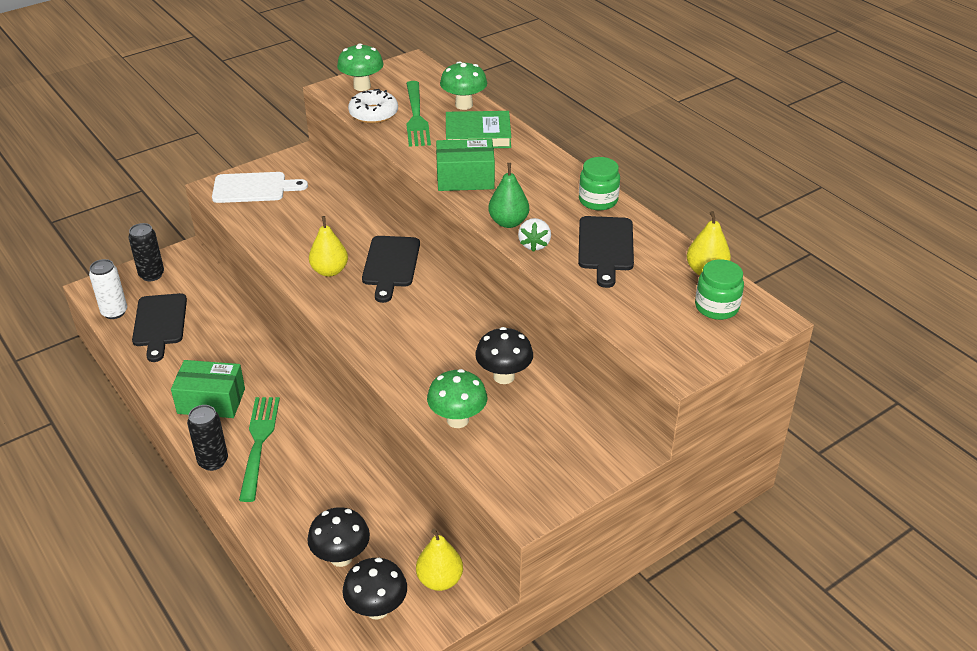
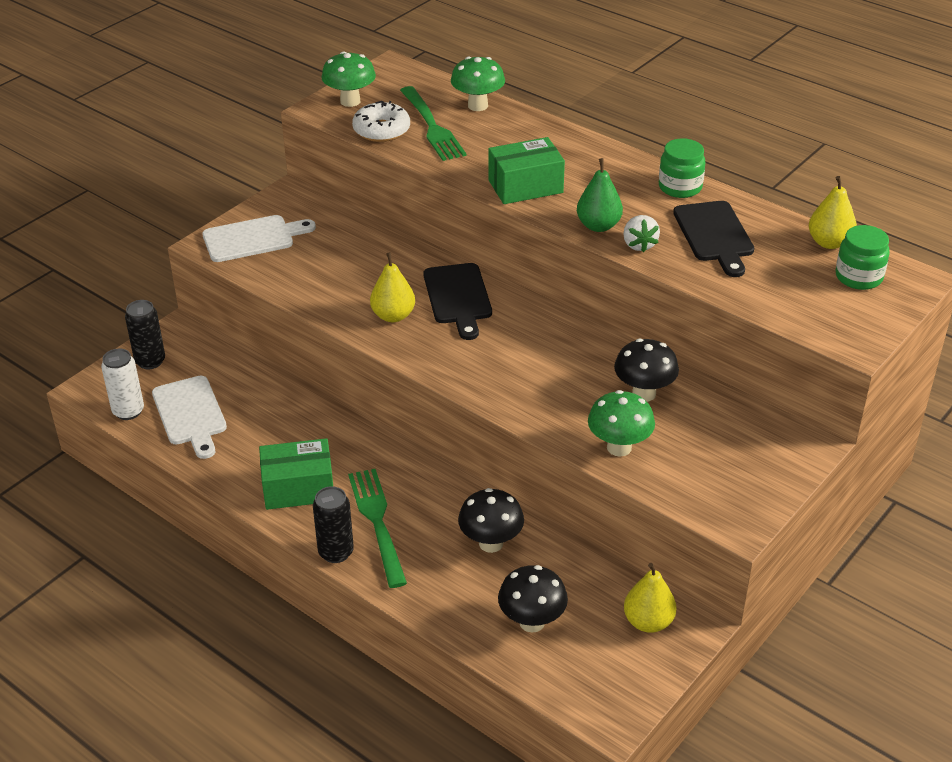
camera: 15 degrees left, 0 degrees up
(159, 323) = (190, 414): black cutting board -> white cutting board
(377, 609) = (597, 666): black mushroom -> black mushroom (491, 543)
(478, 135) = (512, 136): green book -> none

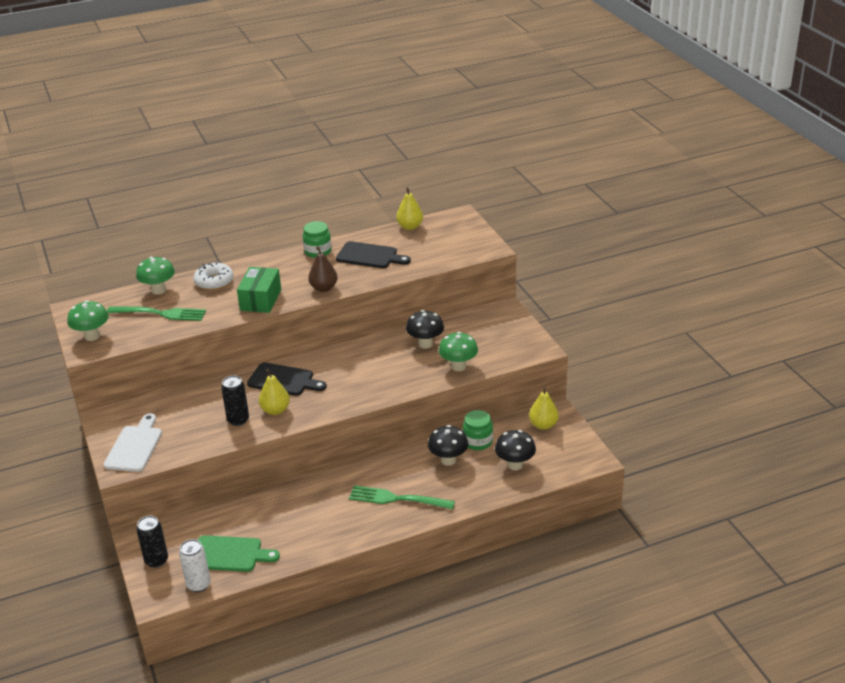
camera: 60 degrees left, 5 degrees down
(190, 414) = (230, 554): white cutting board -> green cutting board
(298, 488) = (341, 523): green box -> none
(336, 552) = (407, 523): black can -> black can (238, 420)
(381, 130) = (141, 333): white donut -> white donut (214, 281)
(598, 226) = (324, 288): green pear -> brown pear
(639, 245) = (354, 281): white strawberry -> none
(858, 277) = (444, 229): green jar -> green jar (478, 441)

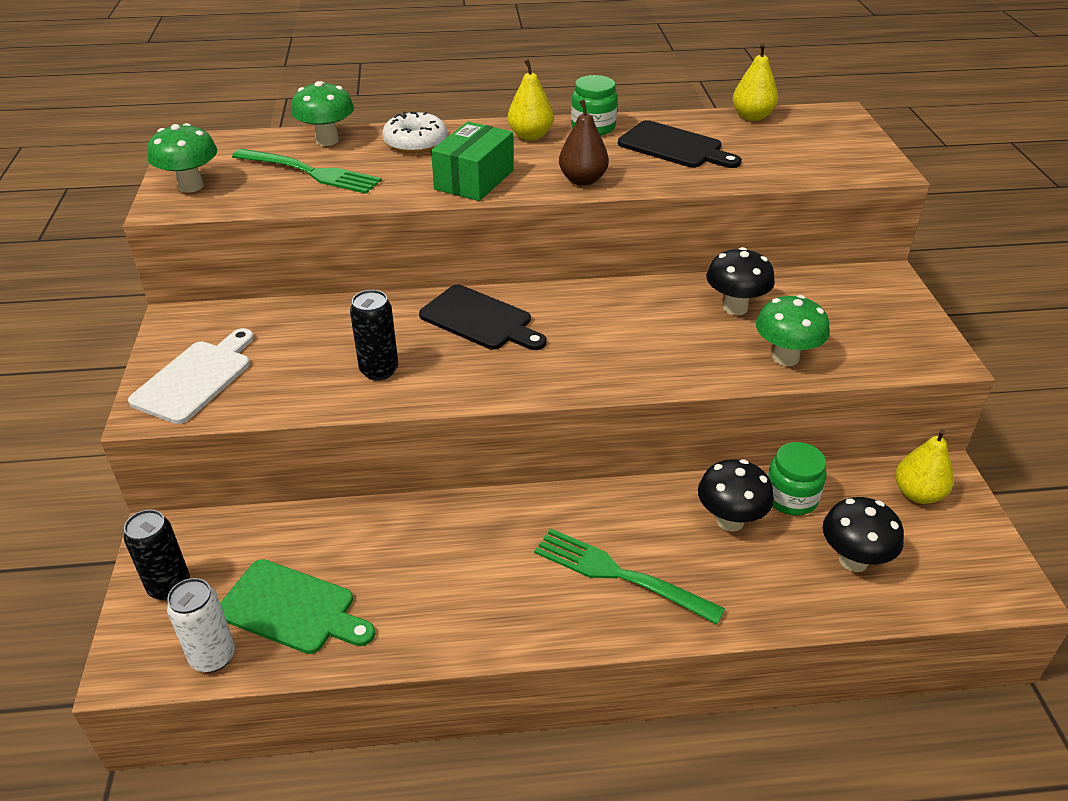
camera: 15 degrees right, 5 degrees up
(275, 410) = (446, 367): yellow pear -> yellow pear (530, 136)

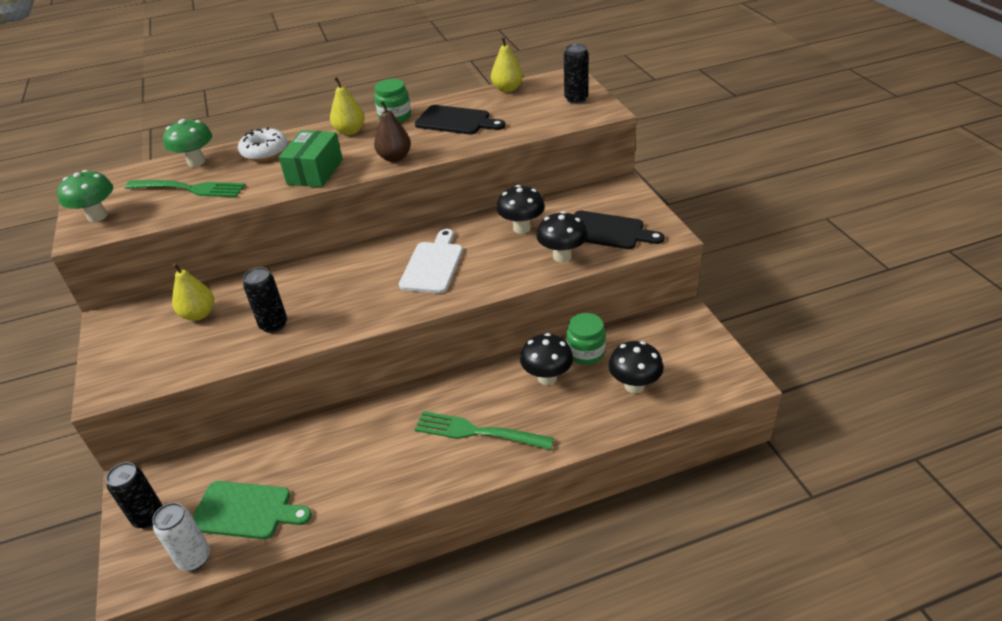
camera: 10 degrees left, 0 degrees up
(196, 378) = (135, 360): white cutting board -> white cutting board (433, 265)
(480, 320) = (341, 273): black cutting board -> black cutting board (608, 231)
(785, 357) = (562, 256): green mushroom -> black mushroom
(846, 145) = (576, 99): none -> black can
(917, 494) = (669, 331): yellow pear -> yellow pear (199, 314)

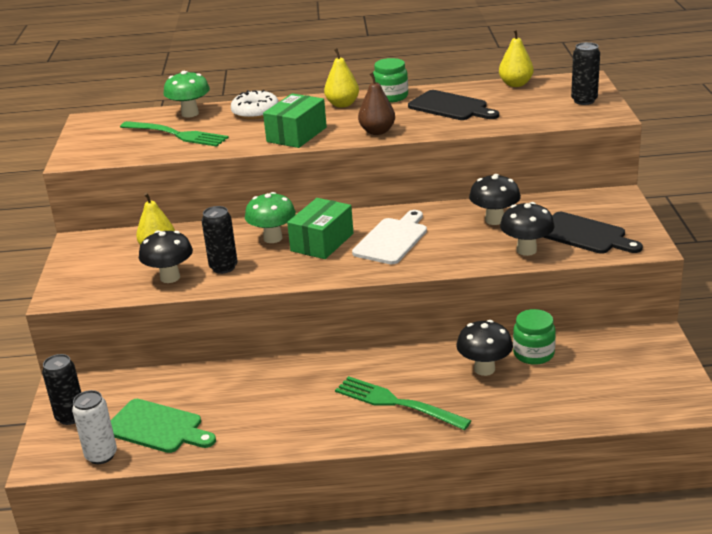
camera: 15 degrees right, 10 degrees down
(97, 216) = (90, 147): green mushroom -> green mushroom (273, 238)
(365, 279) = (322, 242): none -> green box
(634, 386) = (574, 391): black mushroom -> black mushroom (170, 277)

